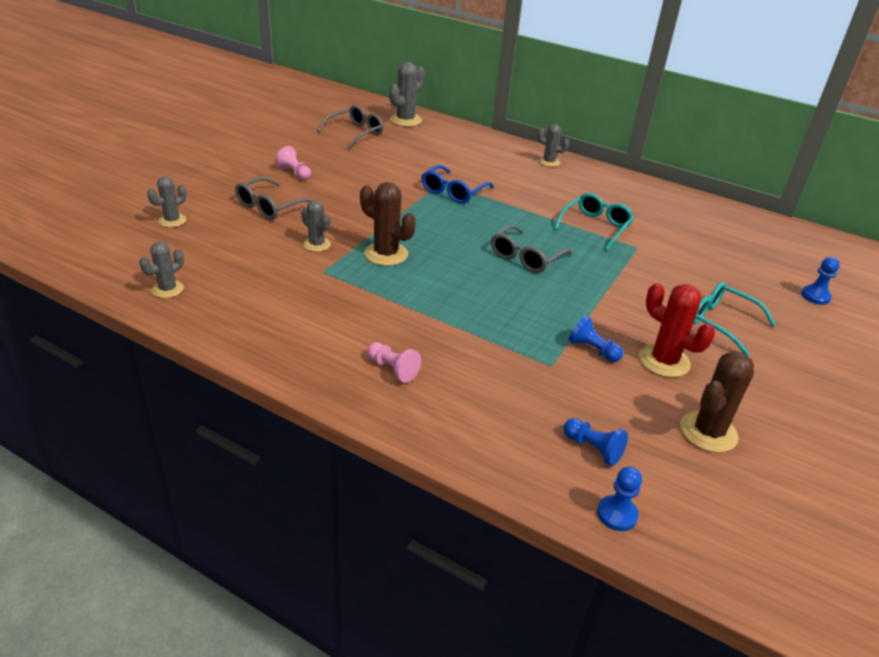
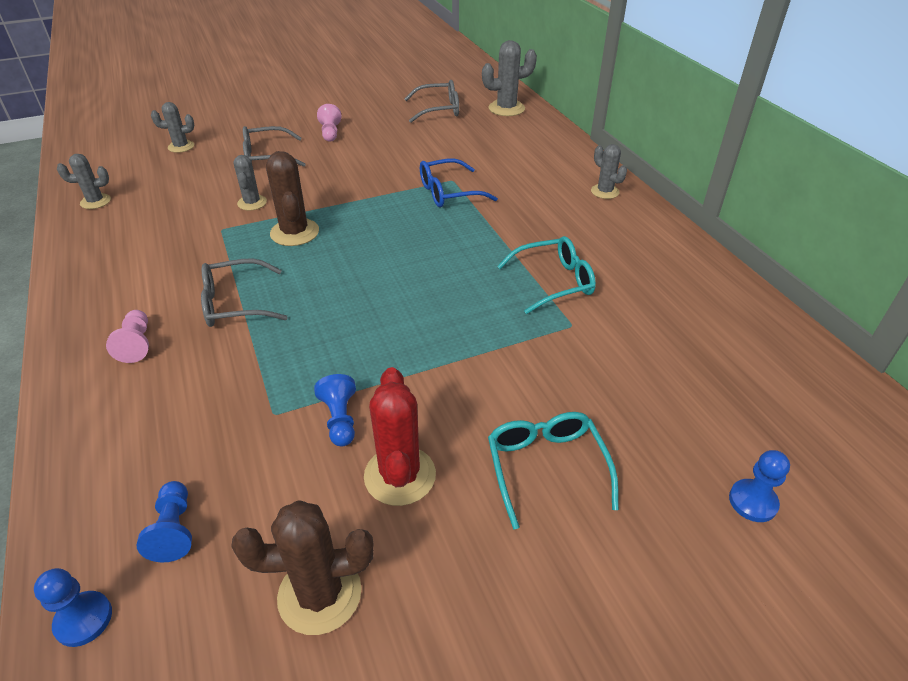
camera: 40 degrees right, 5 degrees up
(526, 257) = (422, 286): grey glasses -> grey glasses (235, 303)

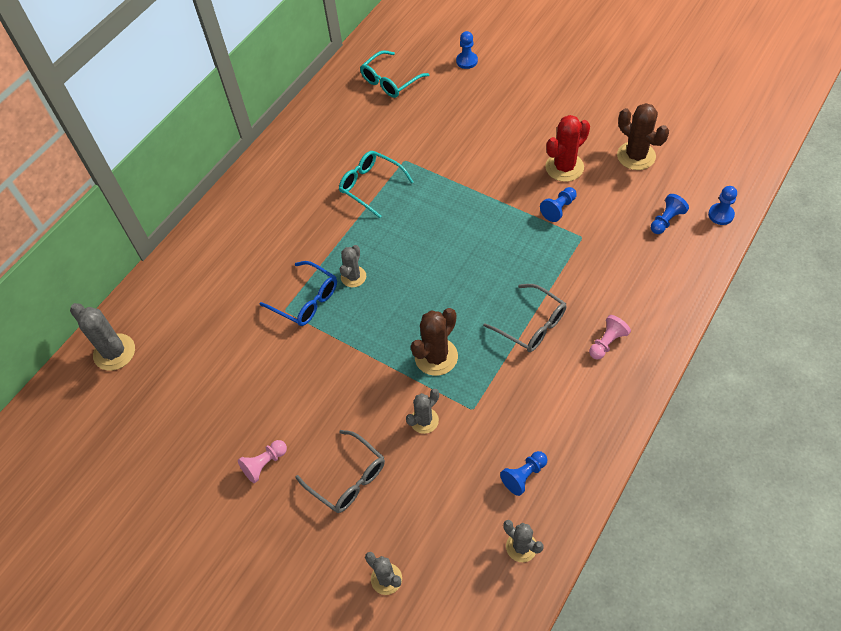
camera: 120 degrees left, 15 degrees up
(131, 227) = (524, 476): none -> blue pawn
(439, 109) = (151, 407): grey glasses -> none
(546, 467) = (511, 124): turquoise glasses -> turquoise glasses (390, 81)
(605, 191) = (235, 211): grey cactus -> grey cactus (353, 277)

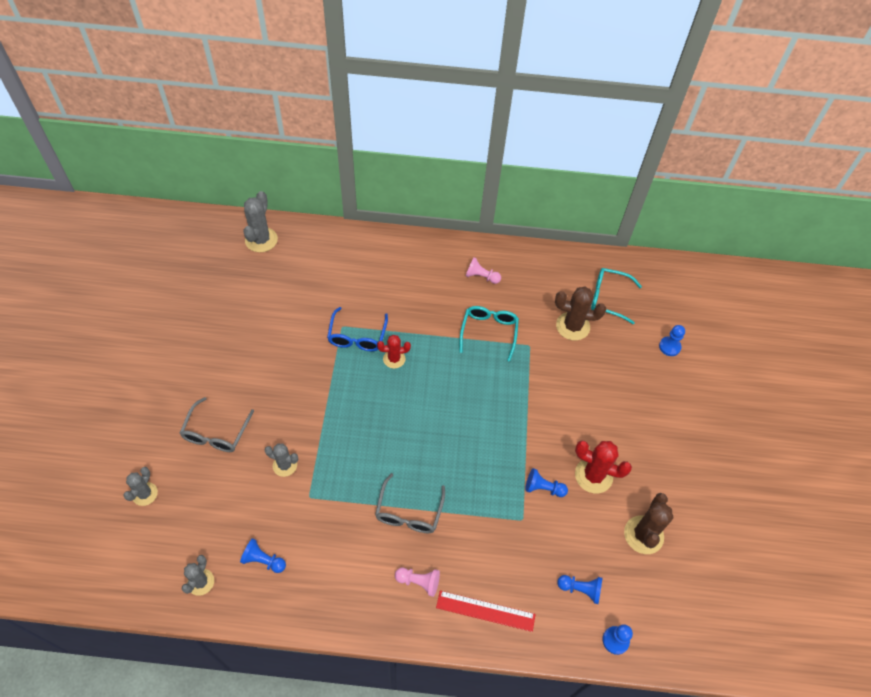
camera: 55 degrees right, 0 degrees up
(264, 464) = (208, 373): pink pawn -> pink pawn (481, 277)
(353, 277) = (394, 359): grey cactus -> red cactus
(436, 357) = (346, 450): brown cactus -> brown cactus (572, 326)
(657, 299) = (485, 611): none -> red ruler

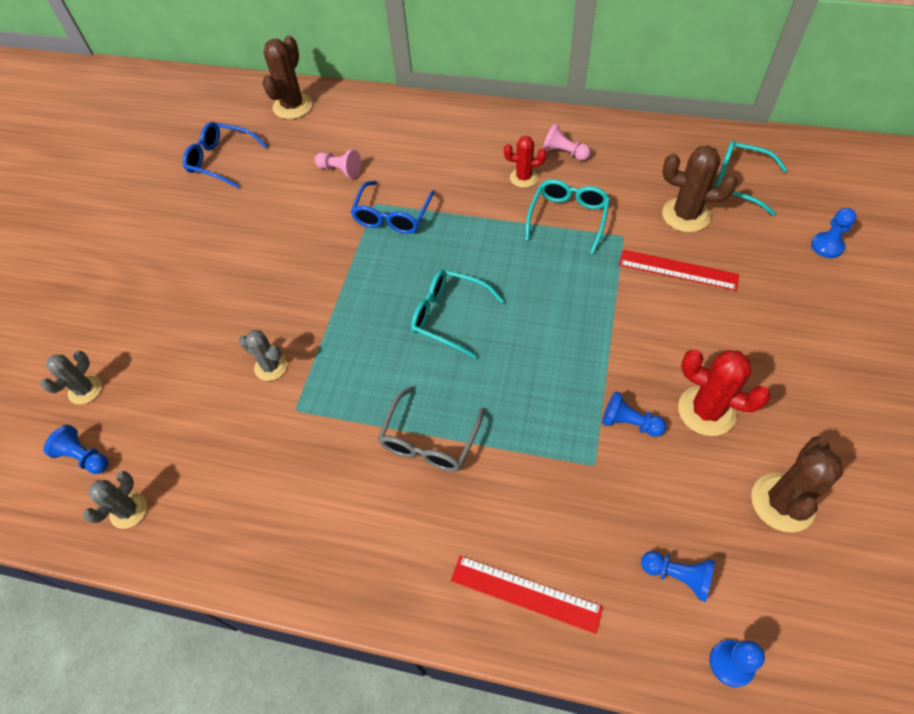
camera: 15 degrees right, 0 degrees up
(211, 292) = (221, 160): none -> blue glasses
(216, 433) = (191, 321): grey glasses -> none
(261, 240) = (293, 106): grey cactus -> brown cactus
(263, 560) = (218, 489): blue pawn -> blue pawn (84, 457)
(394, 359) = (436, 244): red cactus -> red cactus (523, 178)
(410, 417) = (449, 316): none -> turquoise glasses
(419, 582) = (430, 540): pink pawn -> pink pawn (340, 170)
(569, 371) = (678, 270): none -> red ruler

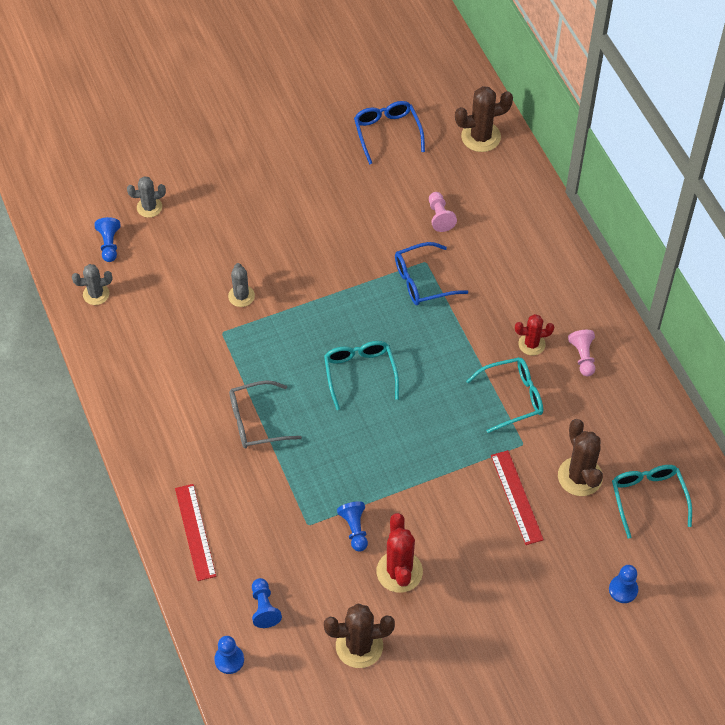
camera: 50 degrees right, 0 degrees up
(523, 178) = (531, 344): red cactus -> red cactus turned 60 degrees counterclockwise

